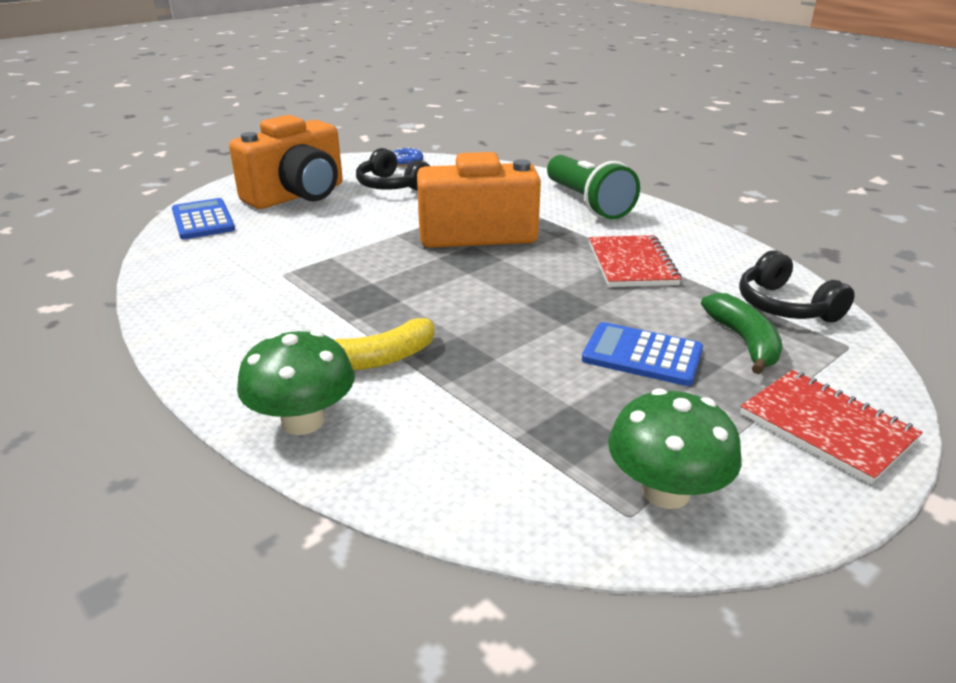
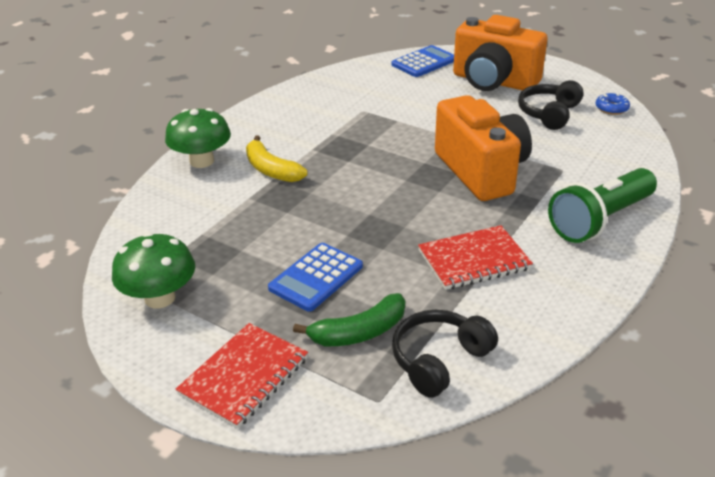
camera: 75 degrees right, 5 degrees up
(642, 355) = (316, 277): blue calculator -> blue calculator turned 150 degrees counterclockwise

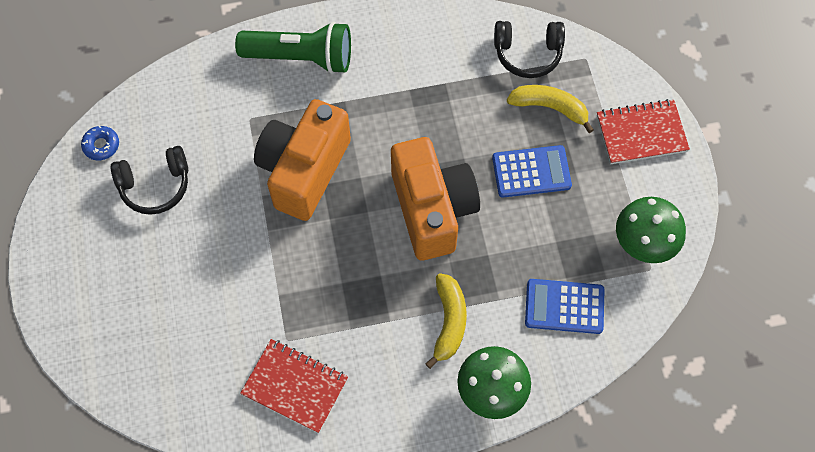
camera: 135 degrees left, 30 degrees up
(359, 332) = (549, 108): green banana -> yellow banana
(424, 62) = (129, 372): blue calculator -> blue calculator (564, 306)
(474, 260) = (421, 99): red notebook -> red notebook (295, 386)
(493, 81) = (123, 274): orange camera -> orange camera (432, 209)

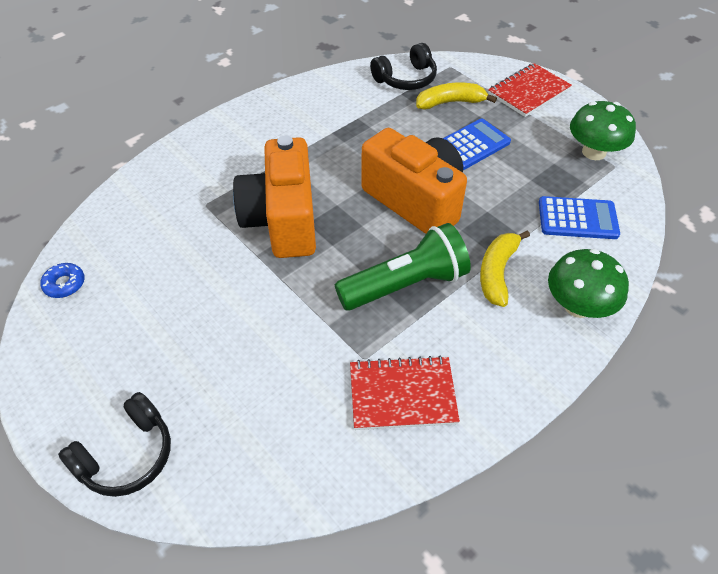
camera: 30 degrees left, 15 degrees down
(155, 185) = (143, 292): black headphones -> black headphones (127, 455)
(301, 58) = (223, 147): green flashlight -> green flashlight (405, 285)
(449, 321) = (497, 272): yellow banana -> yellow banana turned 135 degrees counterclockwise
(564, 306) = (577, 218): blue calculator -> blue calculator turned 150 degrees counterclockwise

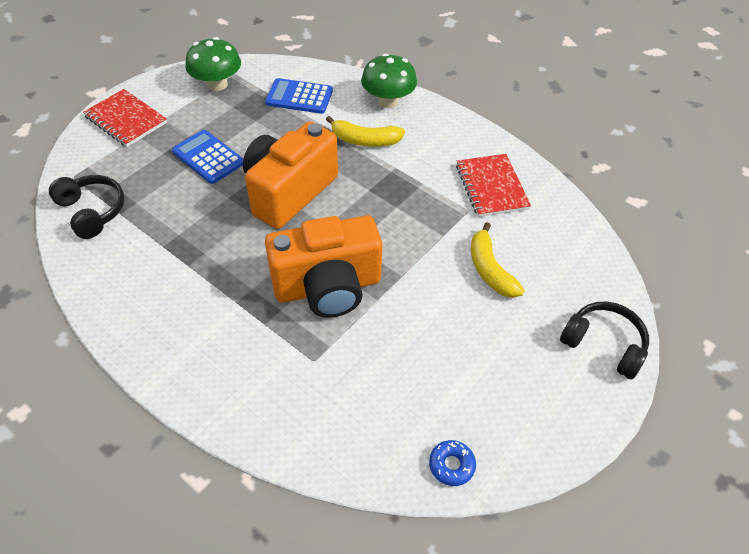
camera: 100 degrees left, 0 degrees up
(405, 285) = (389, 192): green flashlight -> none
(450, 103) = (140, 174): yellow banana -> yellow banana (490, 270)
(577, 218) = (299, 97): blue calculator -> blue calculator turned 75 degrees counterclockwise

